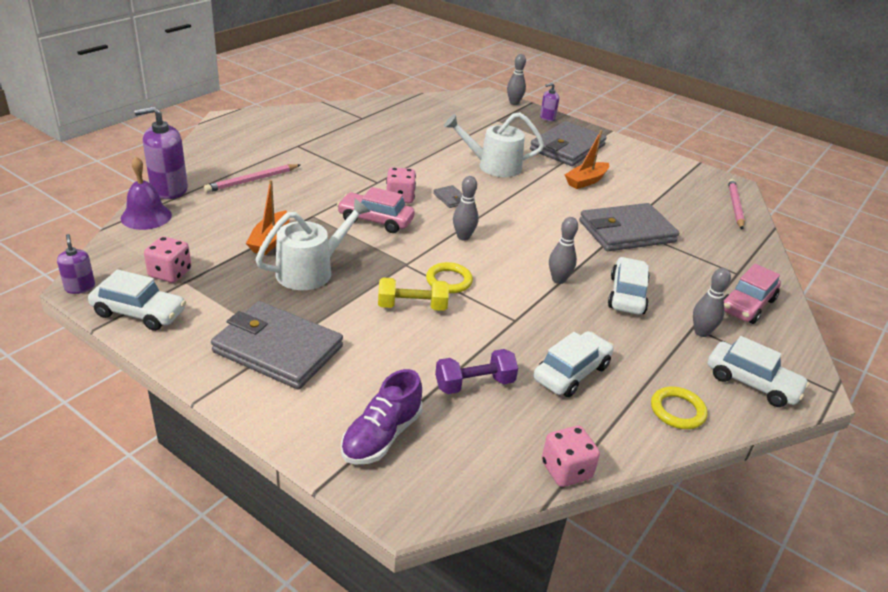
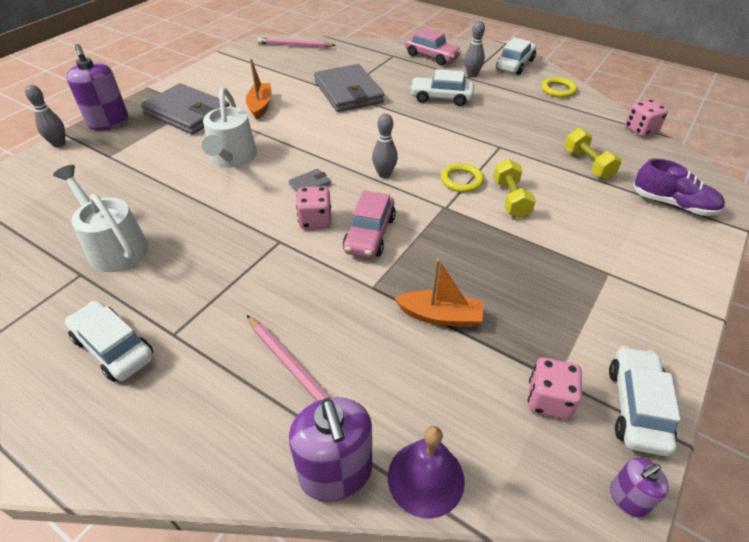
camera: 90 degrees left, 10 degrees up
(278, 349) = (619, 276): grey wallet -> none
(311, 271) = (486, 272): white watering can -> white watering can (114, 246)
(474, 384) = (587, 164): purple dumbbell -> yellow dumbbell
(547, 118) = (109, 122): purple soap dispenser -> purple soap dispenser, size x1.88
(558, 280) = (434, 126): grey bowling pin -> none
(571, 372) = (547, 124): white car -> white car (114, 348)
(586, 181) = (260, 106): orange boat -> orange boat turned 135 degrees counterclockwise

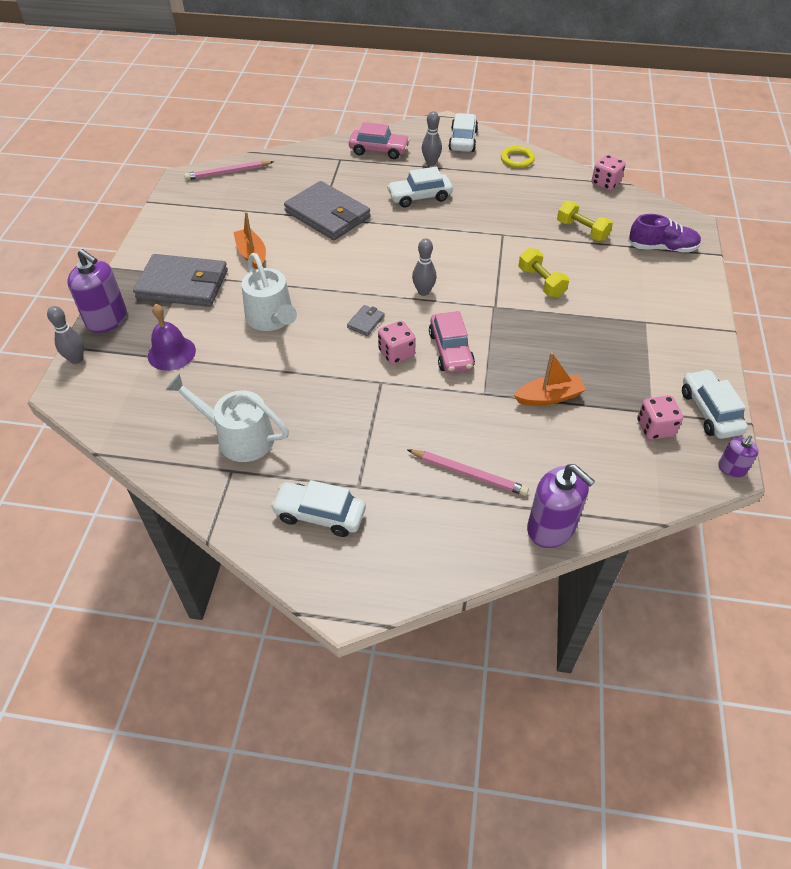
camera: 25 degrees left, 5 degrees up
(426, 478) = (609, 507): purple bell -> purple bell (171, 353)
(461, 180) = (492, 277): yellow ring -> none

